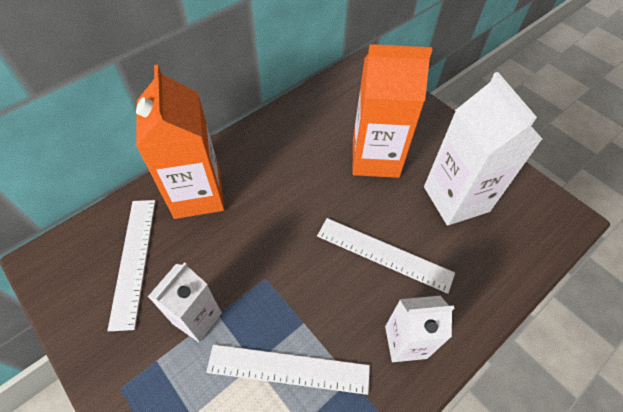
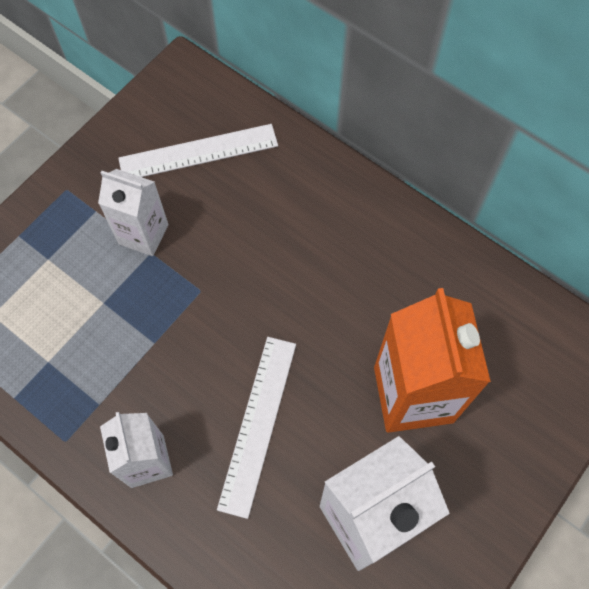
camera: 80 degrees right, 10 degrees up
(197, 194) = (297, 187): orange carton -> none
(288, 368) = (102, 337): white ruler -> none

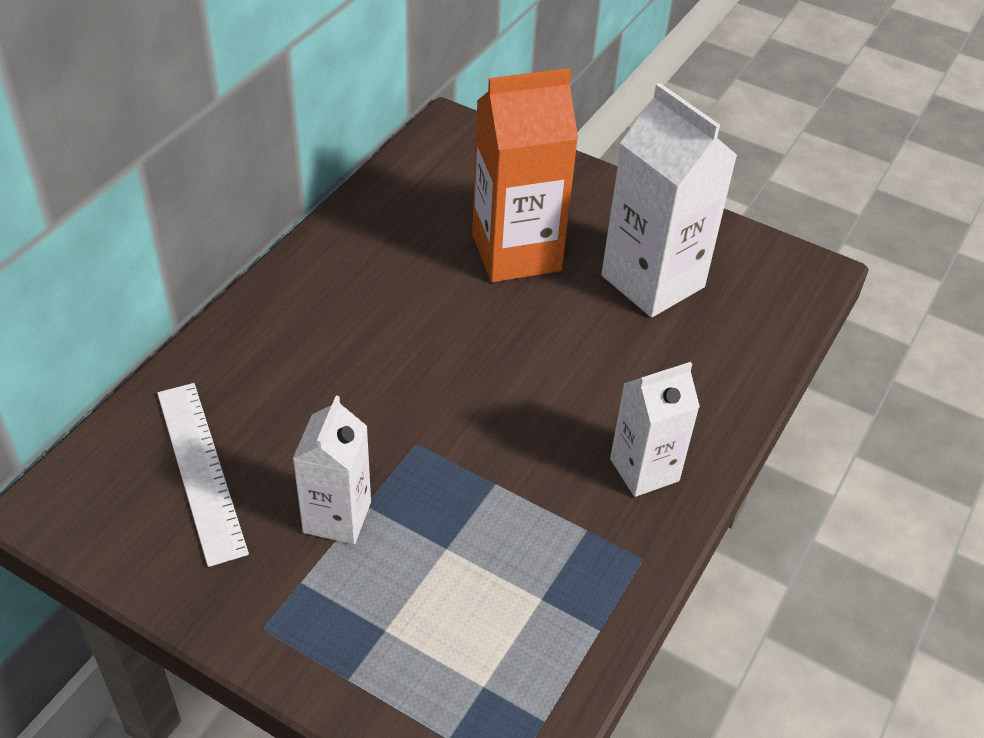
camera: 100 degrees left, 20 degrees down
(258, 424) = (576, 373): white ruler -> none

